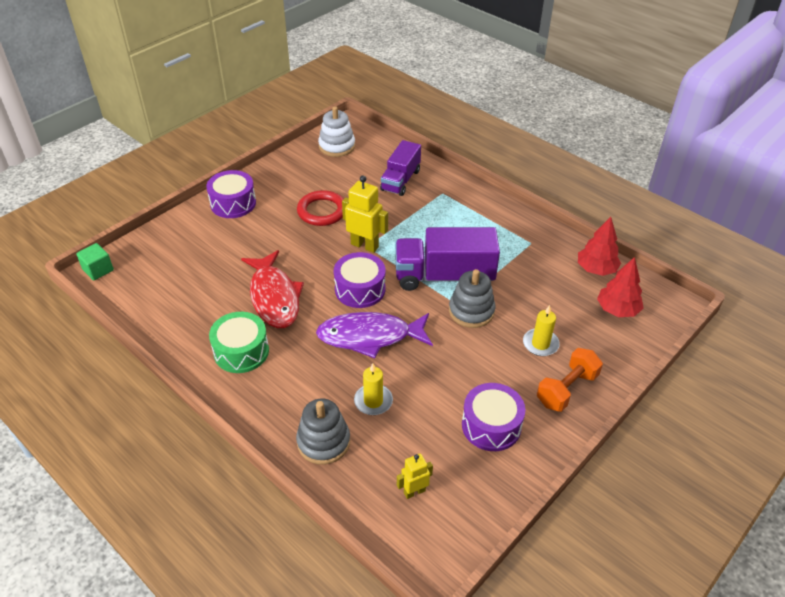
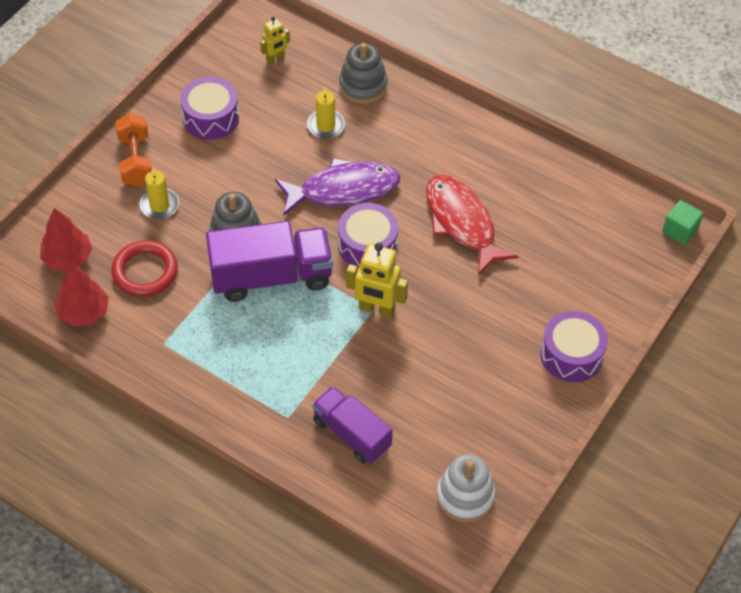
camera: 170 degrees right, 10 degrees up
(241, 351) = (472, 157): green drum -> none
(322, 211) = (447, 358): red ring -> red ring (145, 272)
(400, 180) = (351, 434): purple truck -> purple truck turned 60 degrees counterclockwise
(566, 389) = (136, 160): orange dumbbell -> orange dumbbell turned 45 degrees counterclockwise

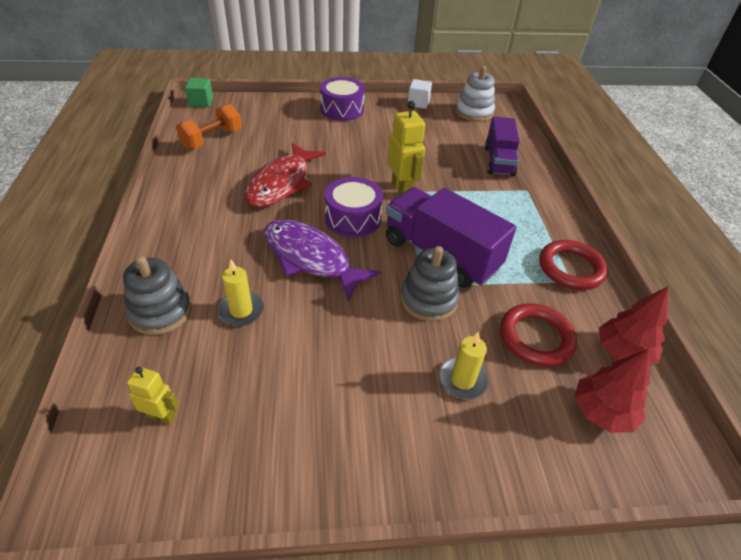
camera: 130 degrees left, 10 degrees down
(136, 160) = (434, 448): orange dumbbell -> orange dumbbell (212, 139)
(173, 356) = (571, 268): none -> red ring
(211, 118) = (309, 417): purple drum -> none
(531, 448) = (418, 103): none -> white cube

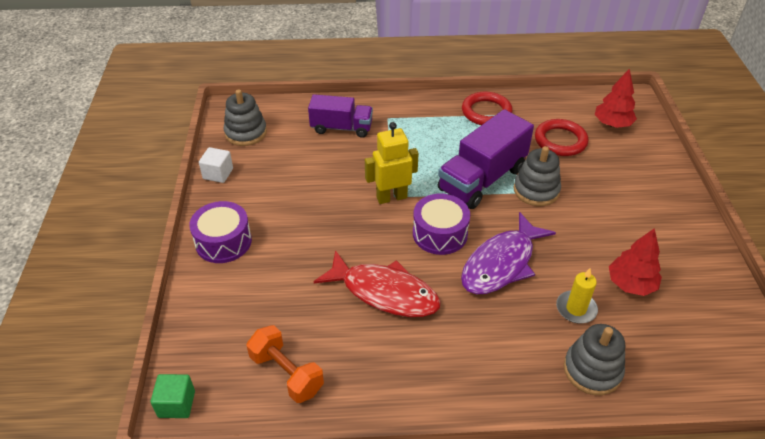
camera: 85 degrees left, 0 degrees up
(162, 416) = (694, 347): yellow robot -> none
(462, 380) = (607, 180): yellow candle -> none
(474, 112) = (246, 133): white stacking toy -> grey stacking toy
(622, 352) = (563, 106): red tree -> red tree (631, 284)

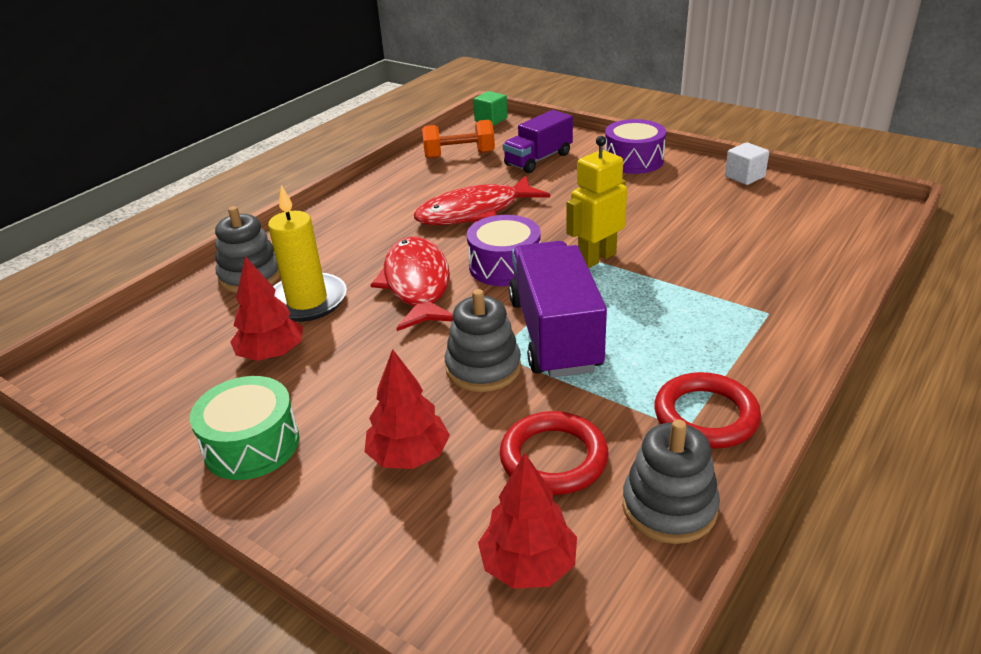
camera: 130 degrees right, 10 degrees down
(246, 133) = (815, 206): grey stacking toy -> grey stacking toy (669, 507)
(341, 128) = (772, 269): purple truck -> purple truck (538, 159)
(391, 197) = (596, 258): yellow robot -> yellow robot turned 150 degrees counterclockwise
(501, 263) = (417, 285): purple fish -> red fish
(576, 309) = (307, 301): yellow candle -> yellow candle, size x1.60
(614, 181) = (409, 456): none -> red tree
(680, 238) = (251, 445): none -> green drum

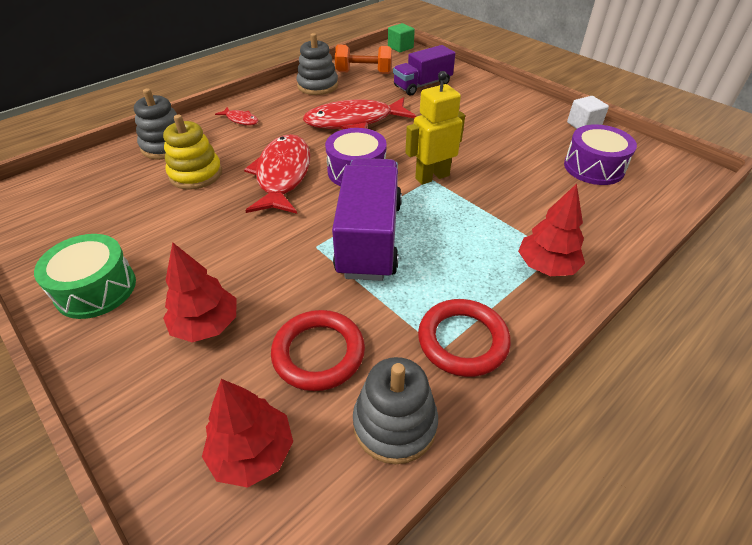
camera: 10 degrees right, 10 degrees up
(271, 354) = (148, 214): red tree -> red tree (546, 266)
(307, 301) = (196, 174): yellow candle -> yellow stacking toy
(331, 231) = (241, 120): none -> red fish
(483, 368) = (300, 257): grey stacking toy -> grey stacking toy (317, 86)
(633, 160) = (497, 97): purple drum -> purple drum (594, 167)

